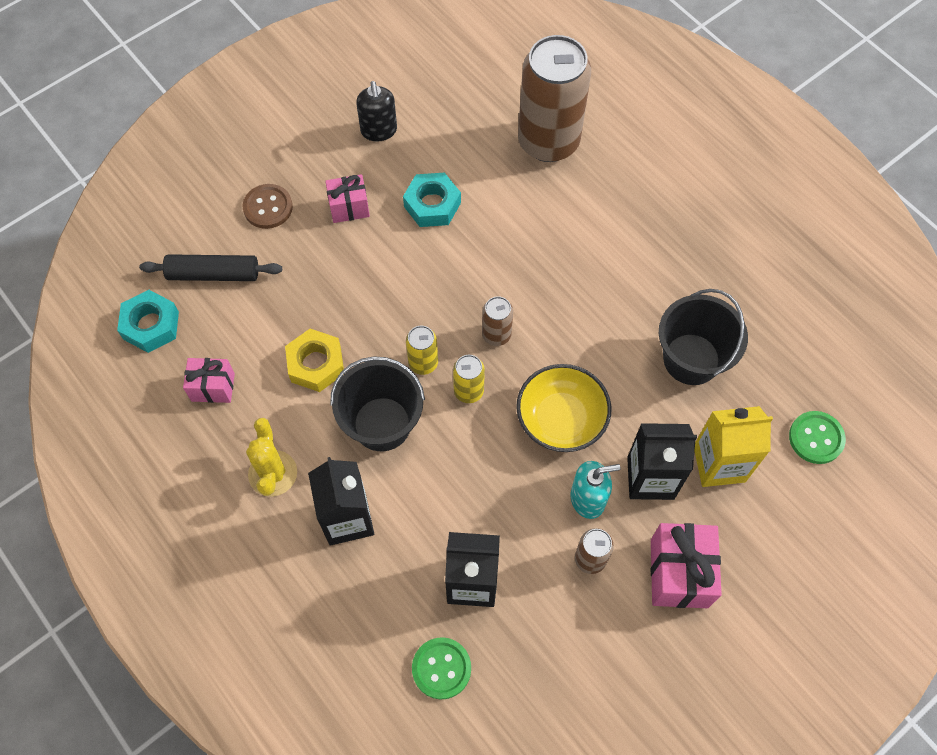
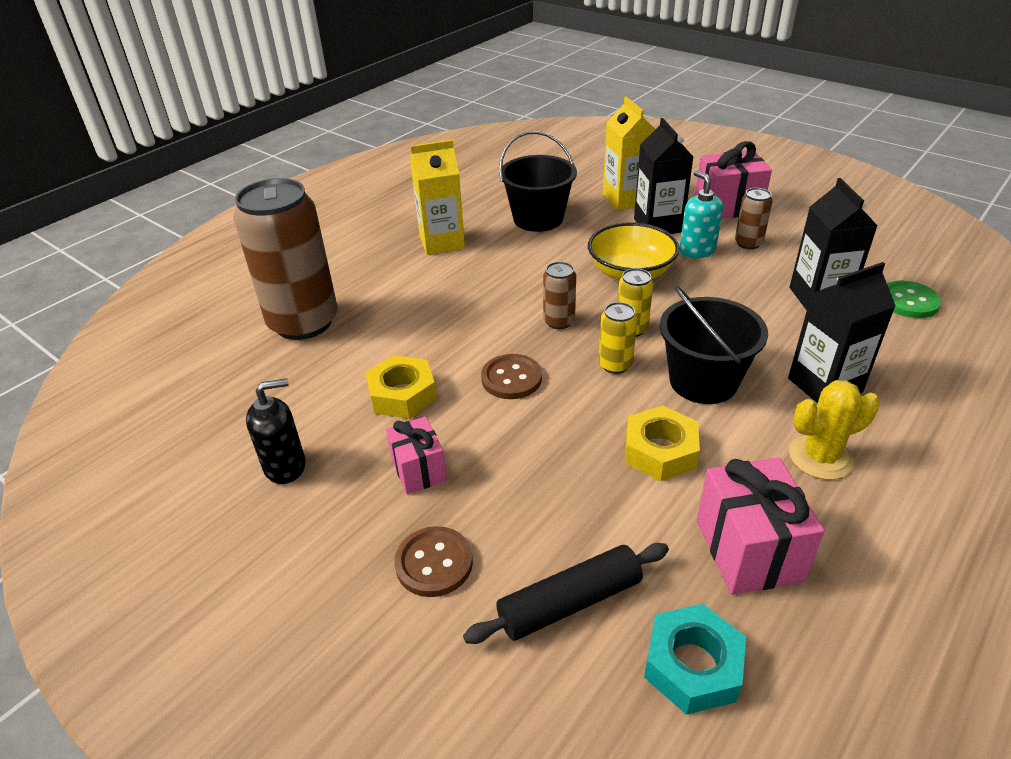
camera: 100 degrees left, 25 degrees down
(213, 274) = (570, 602): black rolling pin -> black rolling pin turned 75 degrees clockwise
(213, 387) = (748, 550): pink gift -> pink gift, size x1.59
(429, 282) = (511, 378): none -> brown button
(432, 204) = (402, 395): turquoise nut -> yellow nut
(660, 260) = (442, 242): none -> yellow carton
(816, 438) = (582, 167): green button -> none

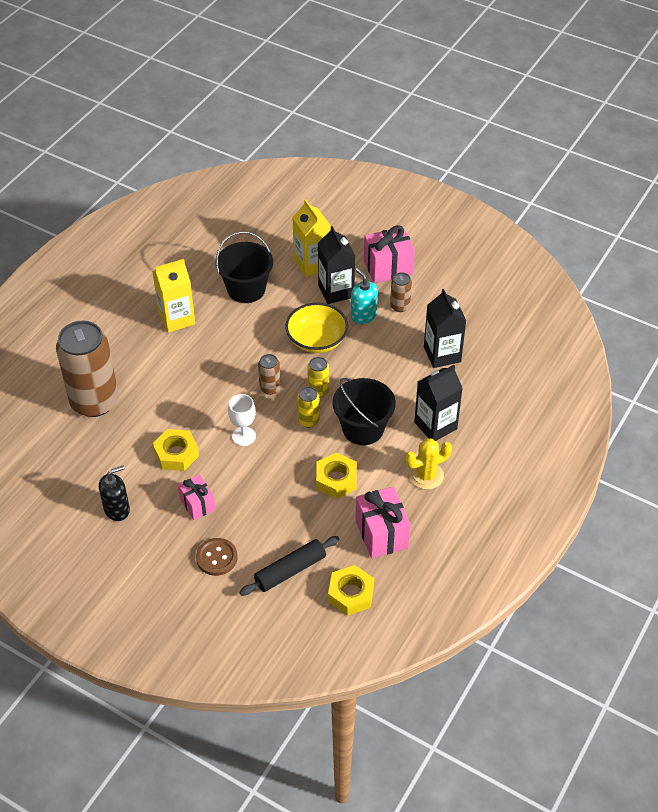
camera: 10 degrees left, 10 degrees up
(511, 378) = (243, 436): brown button -> white goblet
(692, 665) = (351, 594): turquoise nut -> yellow nut
(908, 301) = (499, 354): green button -> none

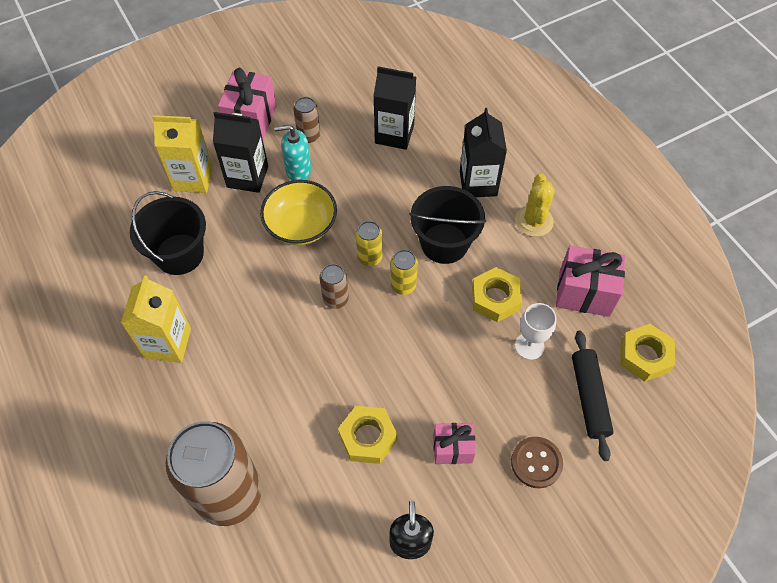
camera: 60 degrees left, 10 degrees up
(243, 436) = (385, 356): white goblet -> white goblet (529, 346)

